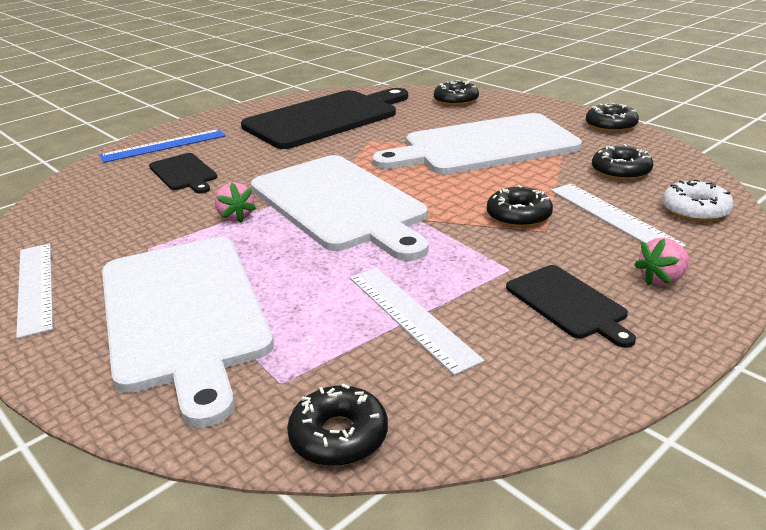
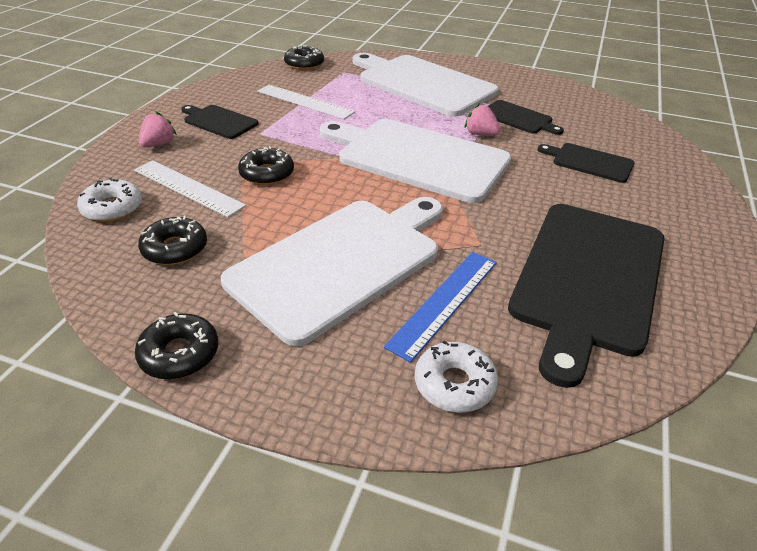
camera: 150 degrees right, 10 degrees up
(35, 287) = (519, 80): white ruler -> none
(158, 227) = (518, 118): none -> black cutting board
(163, 146) = (676, 190): blue ruler -> blue ruler (444, 302)
(456, 100) = (454, 384): black donut -> white donut

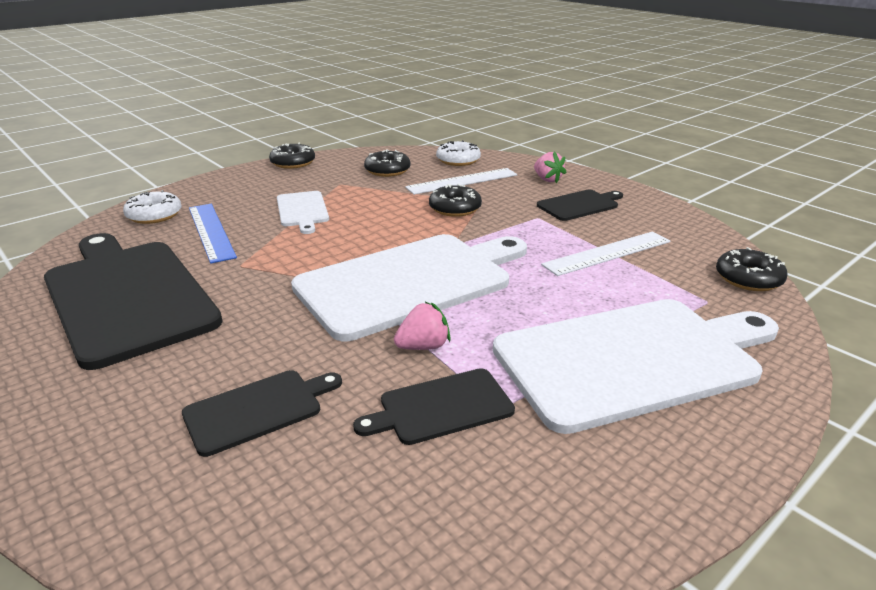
camera: 120 degrees right, 10 degrees down
(341, 262) = (302, 210): white cutting board -> white cutting board, size x0.47

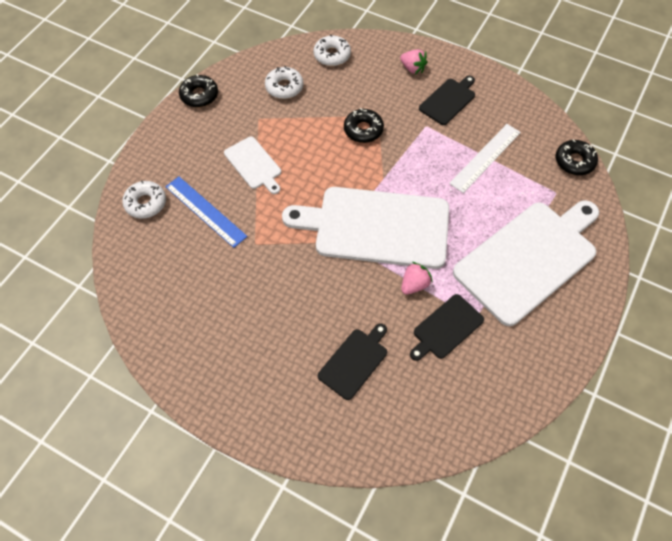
camera: 20 degrees left, 30 degrees up
(127, 296) = (205, 297): black cutting board -> none
(387, 170) = (284, 87): black donut -> white donut
(410, 282) = (376, 227): white cutting board -> white cutting board turned 120 degrees counterclockwise
(462, 181) = (350, 88): white ruler -> none

